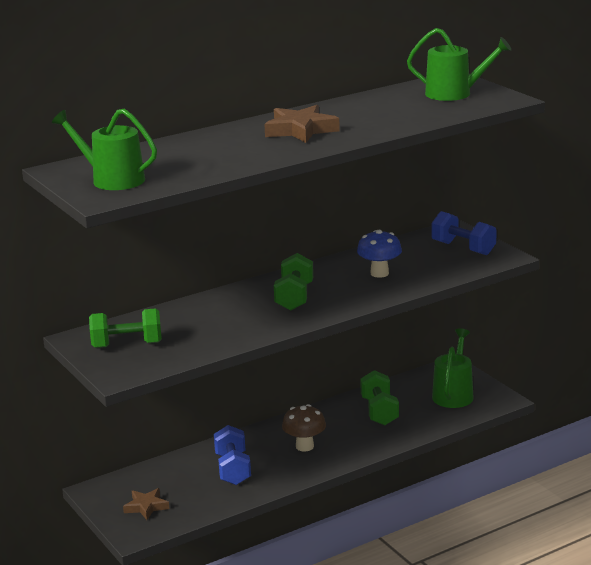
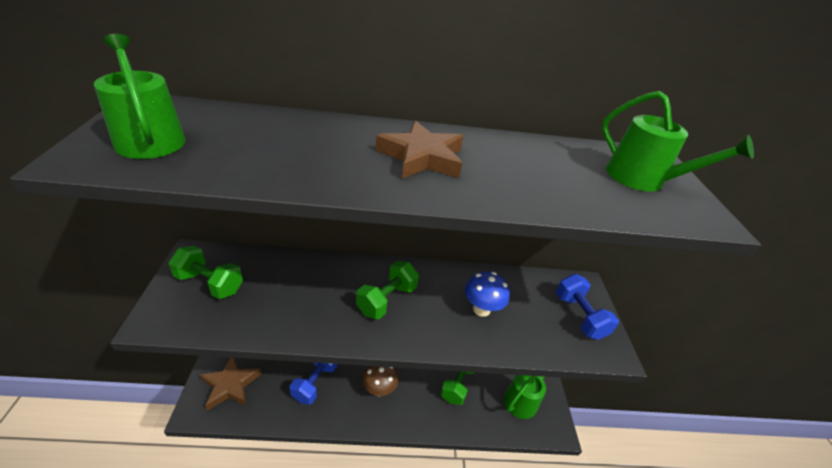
camera: 25 degrees right, 15 degrees up
(146, 507) = (230, 385): brown star -> brown star, size x1.59

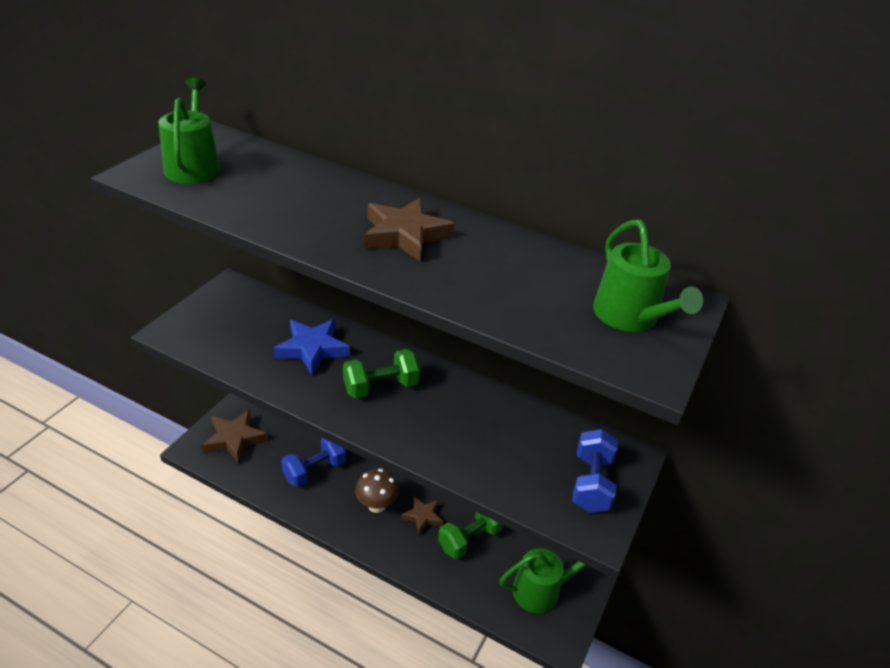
camera: 30 degrees right, 0 degrees up
(210, 283) = (230, 316): green dumbbell -> none
(307, 288) = (312, 349): none -> blue star
(416, 382) = (422, 516): none -> brown star
(481, 309) = (476, 432): blue mushroom -> none

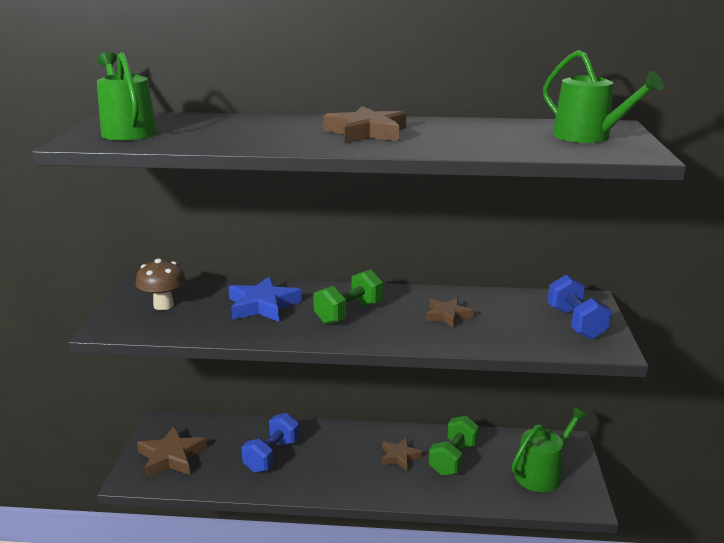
camera: 20 degrees left, 15 degrees down
(376, 505) = (351, 462): brown mushroom -> brown mushroom (163, 305)
(470, 424) = (447, 315): none -> brown star

